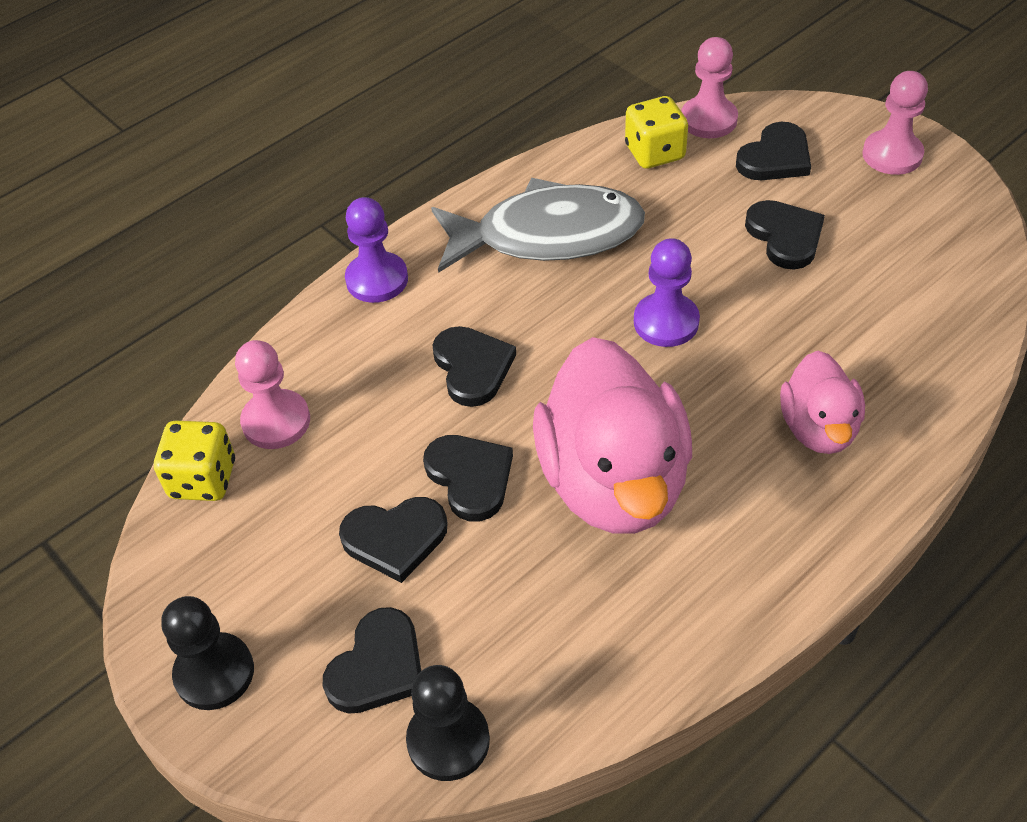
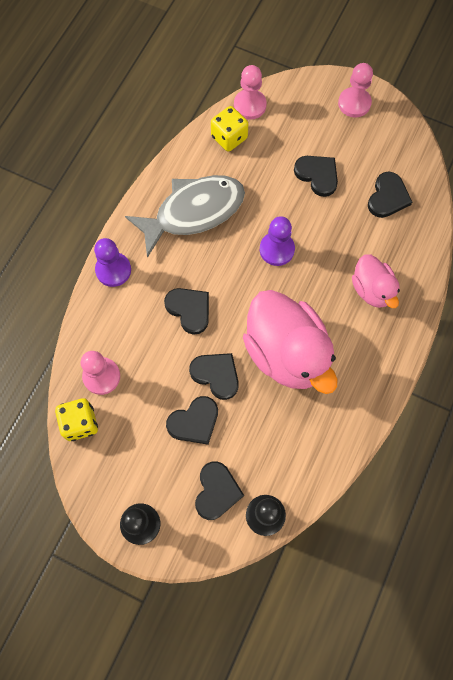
camera: 25 degrees left, 20 degrees up
(775, 157) = (294, 122): black heart -> black heart (387, 197)

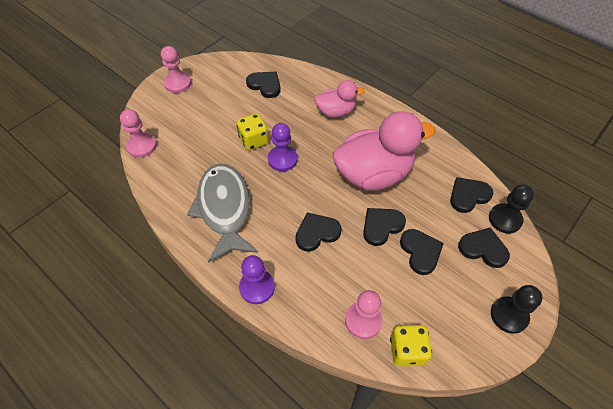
camera: 75 degrees left, 15 degrees down
(229, 137) = (165, 167): yellow dice -> yellow dice (253, 140)
(317, 175) = (228, 119): black heart -> black heart (468, 195)

